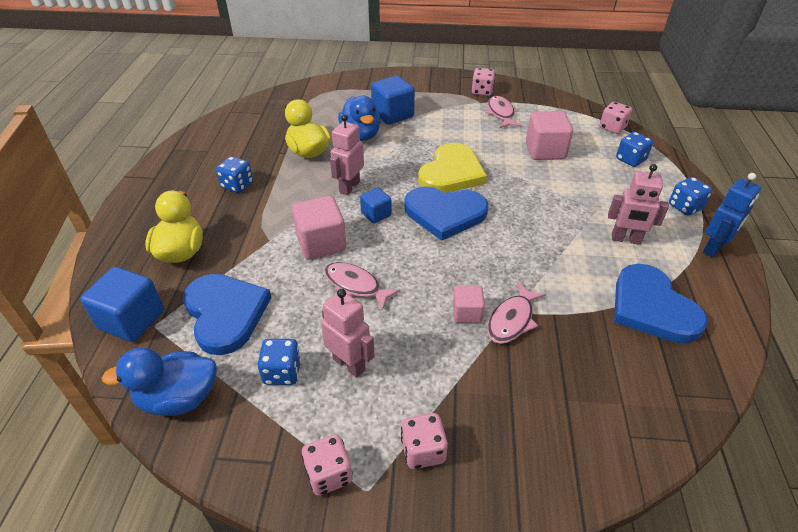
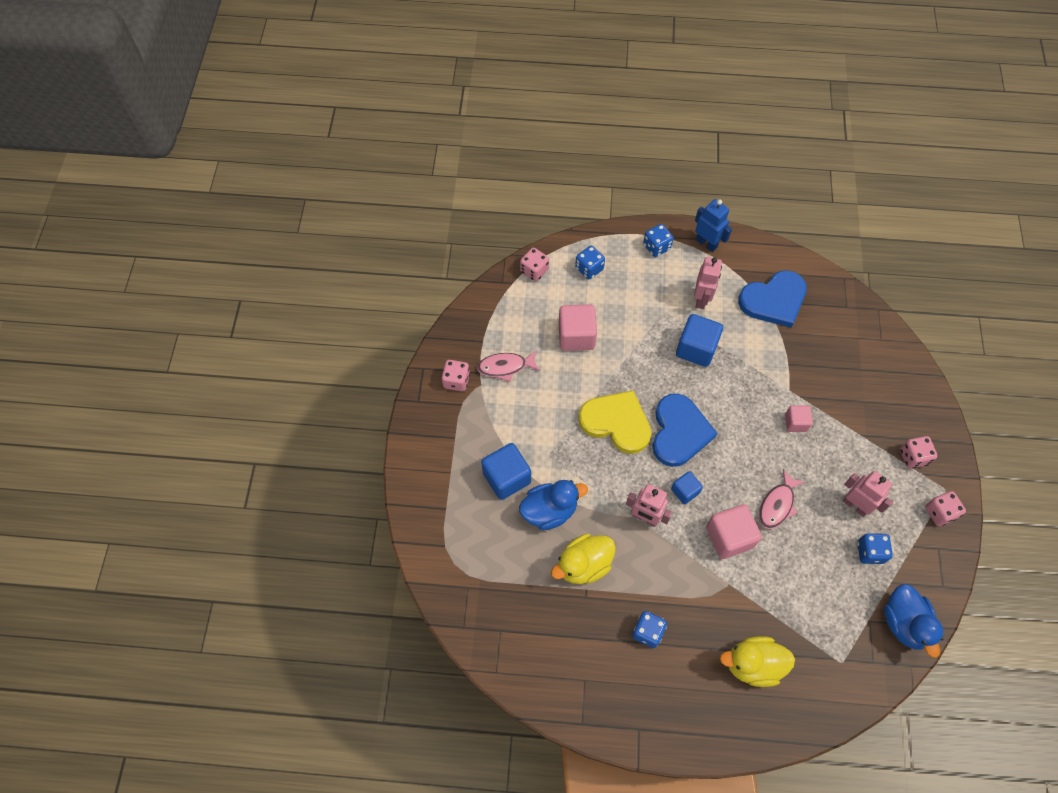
camera: 90 degrees left, 20 degrees up
(132, 320) = (838, 684): blue cube -> blue cube (696, 349)
(225, 313) = (821, 606): blue heart -> none
(349, 364) = (855, 505): pink robot -> pink robot turned 90 degrees clockwise
(512, 320) = (798, 392): pink fish -> none

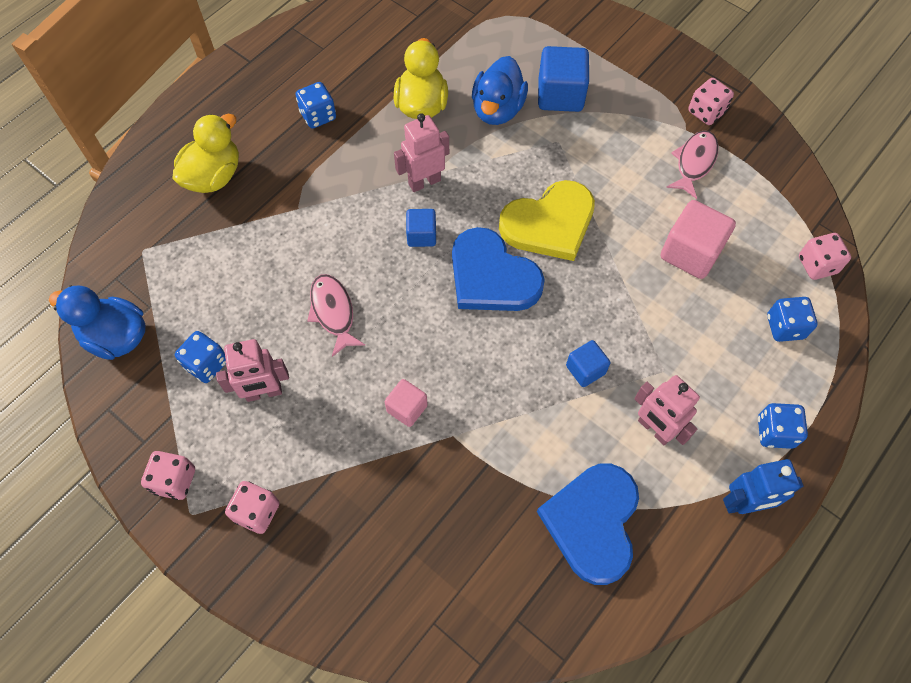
camera: 125 degrees right, 0 degrees up
(696, 349) = (585, 370): blue cube -> blue cube, size x0.58
(729, 537) = (341, 242): pink cube -> none

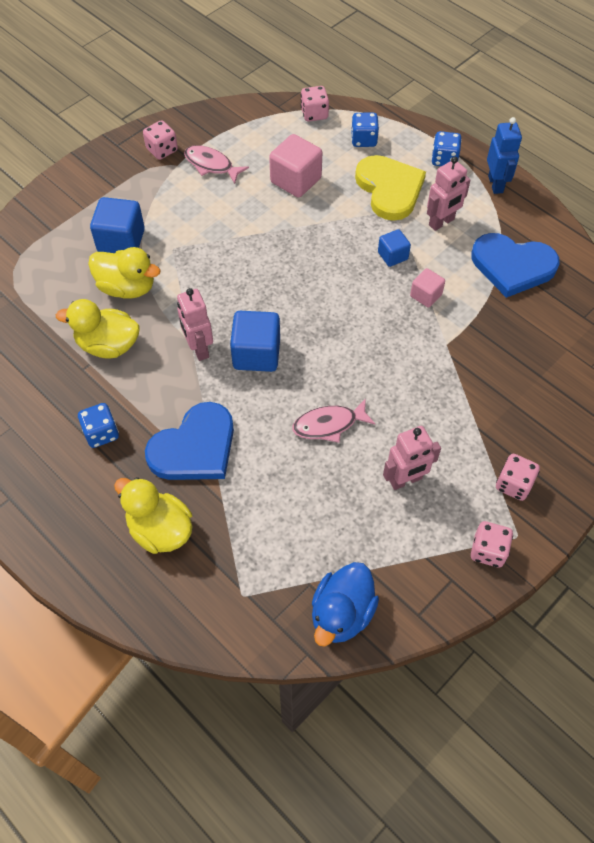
camera: 85 degrees left, 5 degrees down
(206, 364) = (375, 529): blue dice -> none
(264, 393) = (405, 480): pink robot -> pink robot turned 75 degrees clockwise
(407, 408) = (422, 374): pink cube -> pink cube (426, 295)
(421, 235) = (256, 354): blue cube -> blue cube, size x1.73
(492, 276) = (304, 307): blue heart -> blue heart (195, 447)
(497, 109) = (127, 287): blue duck -> yellow duck
(549, 223) = (256, 263): yellow heart -> yellow heart (389, 189)

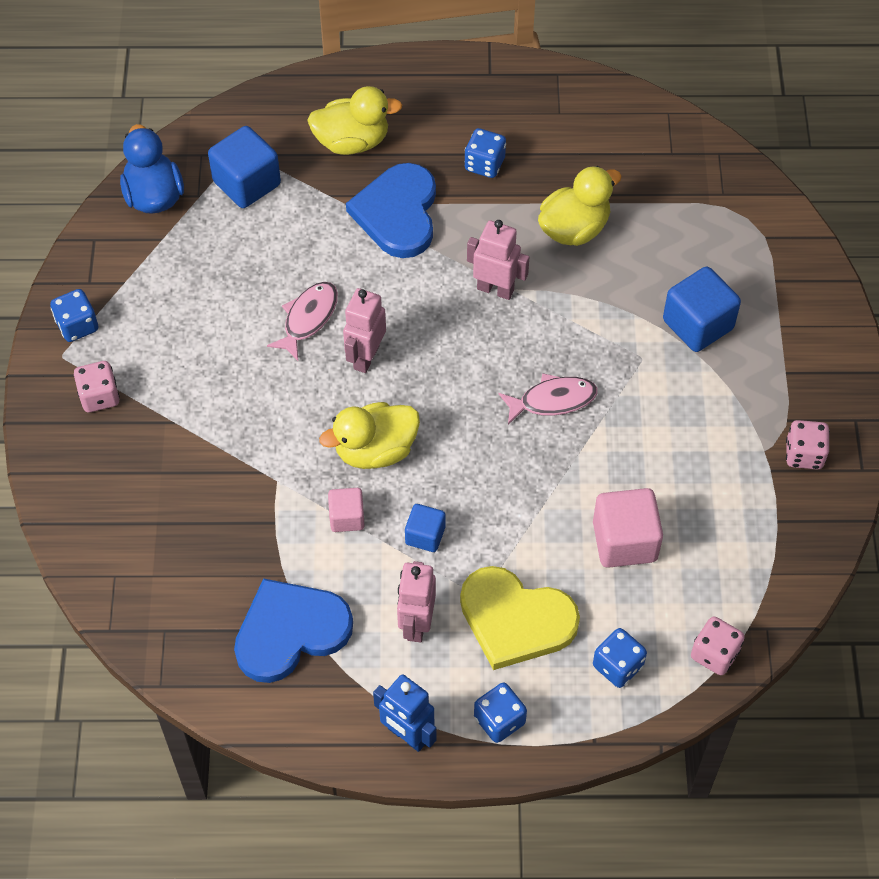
camera: 135 degrees right, 0 degrees up
(127, 287) = (629, 288): yellow duck -> yellow duck (375, 450)
(211, 165) = (731, 481): pink fish -> pink fish (553, 400)
(256, 354) = (440, 326): blue cube -> blue cube (247, 183)
(405, 480) = (196, 326): pink robot -> pink robot (366, 357)
(488, 551) = (77, 326): pink dice -> blue dice

